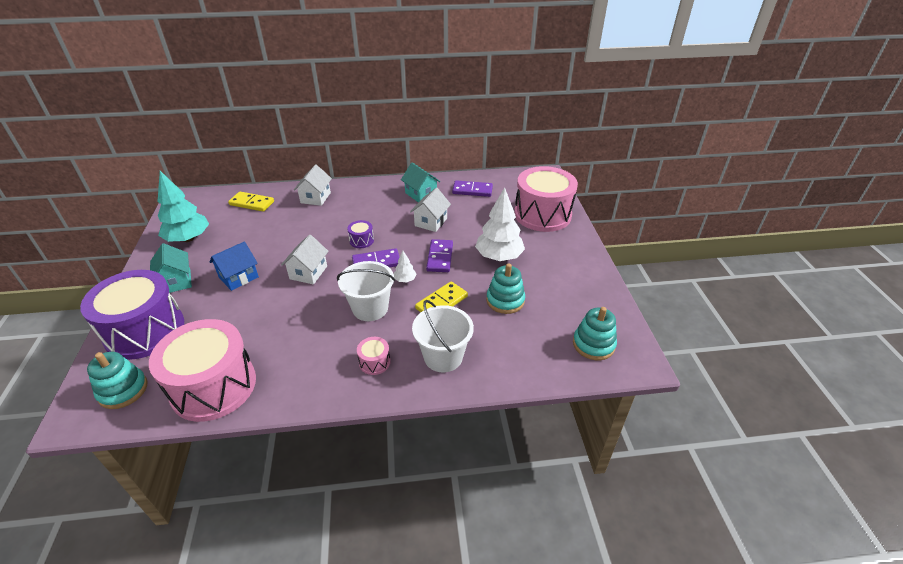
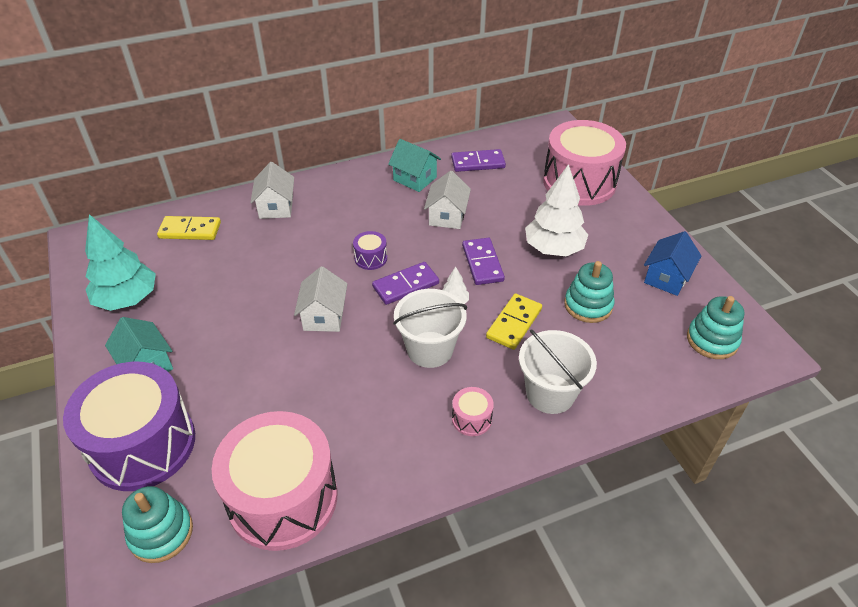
camera: 15 degrees left, 5 degrees up
(238, 277) = (232, 341): blue house -> blue house (666, 278)

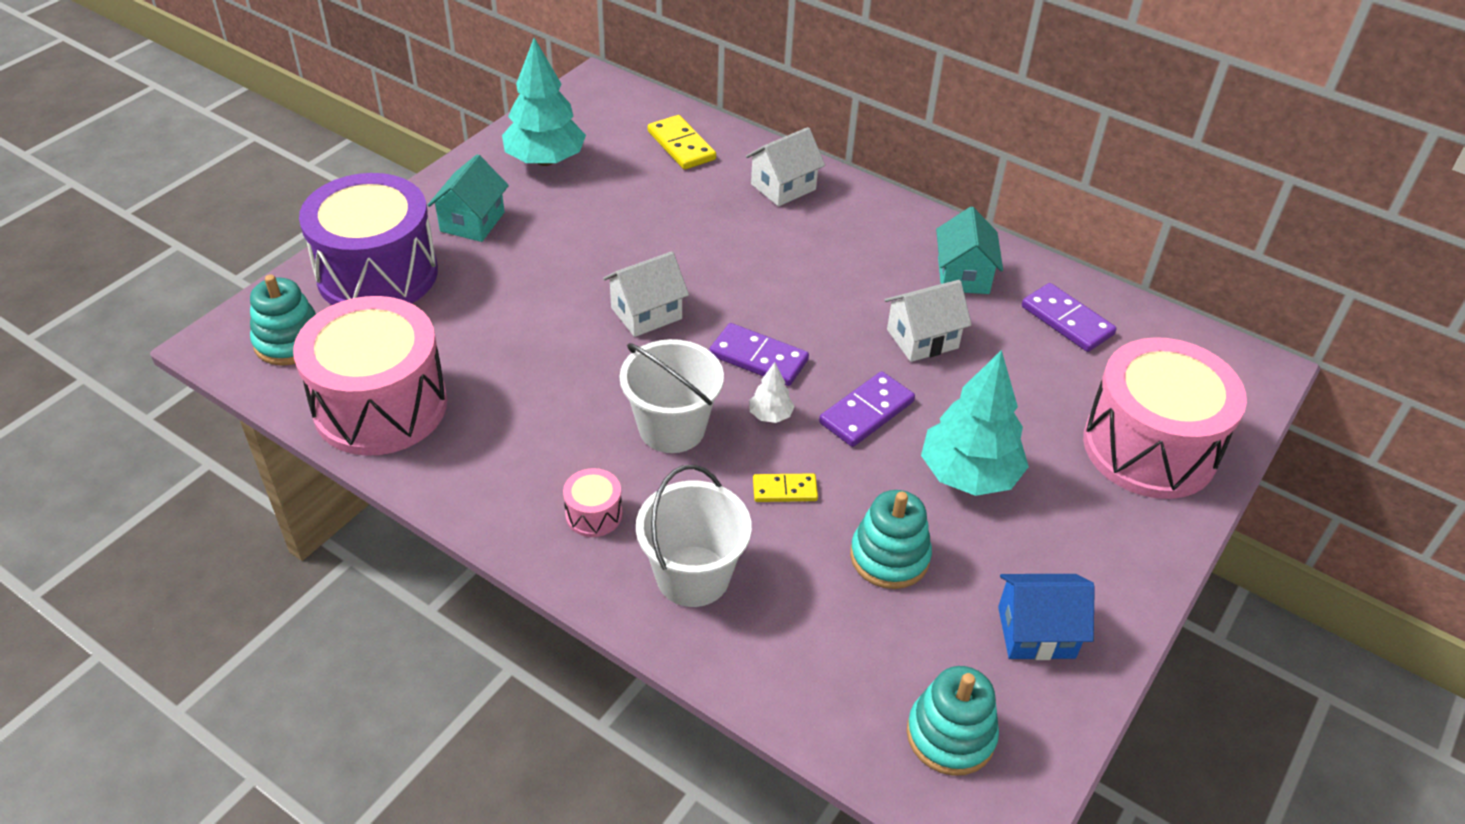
camera: 55 degrees right, 0 degrees up
(371, 258) = (775, 306): purple drum -> none
(514, 323) = (784, 490): yellow domino -> yellow domino, size x0.63
(553, 249) = (968, 475): white tree -> turquoise tree

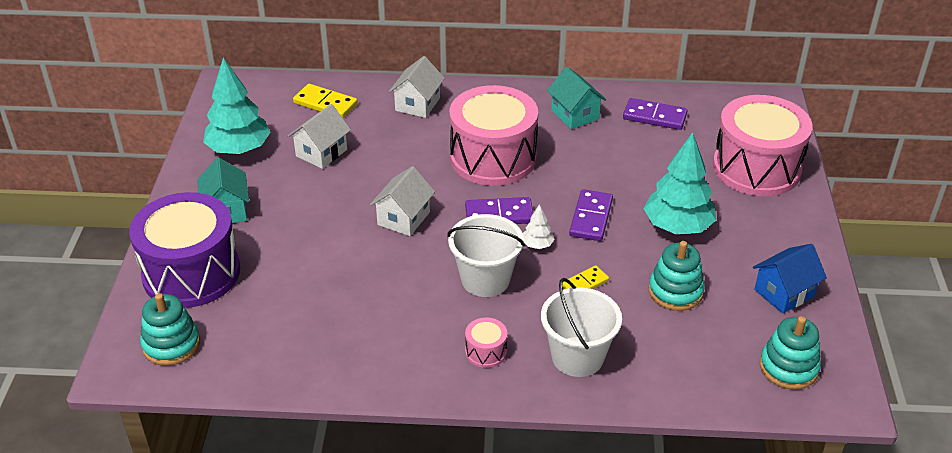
camera: 30 degrees left, 5 degrees down
(380, 406) = (281, 354): pink drum -> pink drum (493, 158)
(922, 339) = (584, 161): white house -> white house (321, 153)

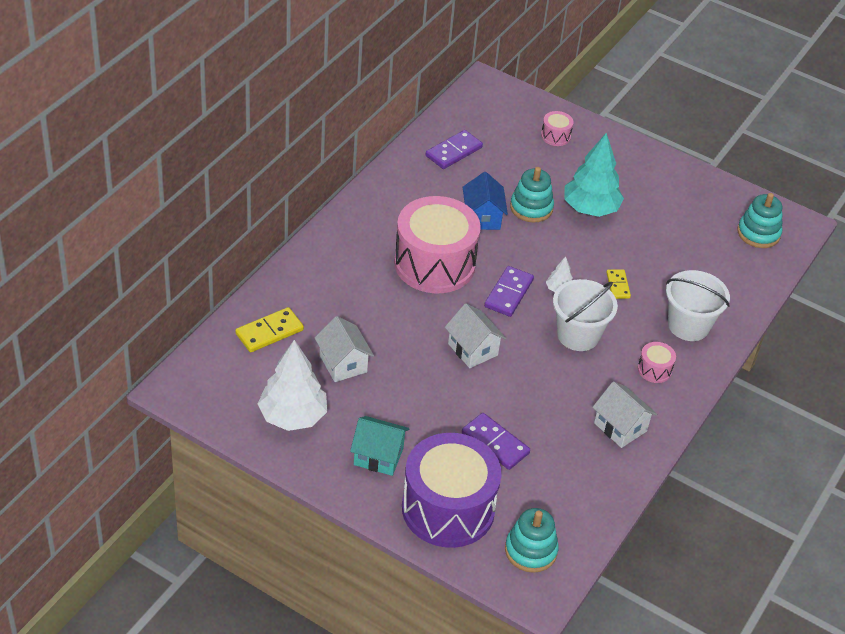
camera: 65 degrees left, 5 degrees up
(239, 149) = (293, 416): turquoise tree -> white tree
(417, 104) = (322, 274): white house -> white house (620, 427)
(575, 115) = (415, 192): turquoise house -> none
(591, 218) = (548, 247): purple domino -> purple domino (495, 443)
(675, 291) = (656, 245): turquoise stacking toy -> turquoise stacking toy (531, 208)
(756, 168) = (555, 136): pink drum -> pink drum, size x0.40
(784, 293) = (691, 196): blue house -> blue house (482, 217)

